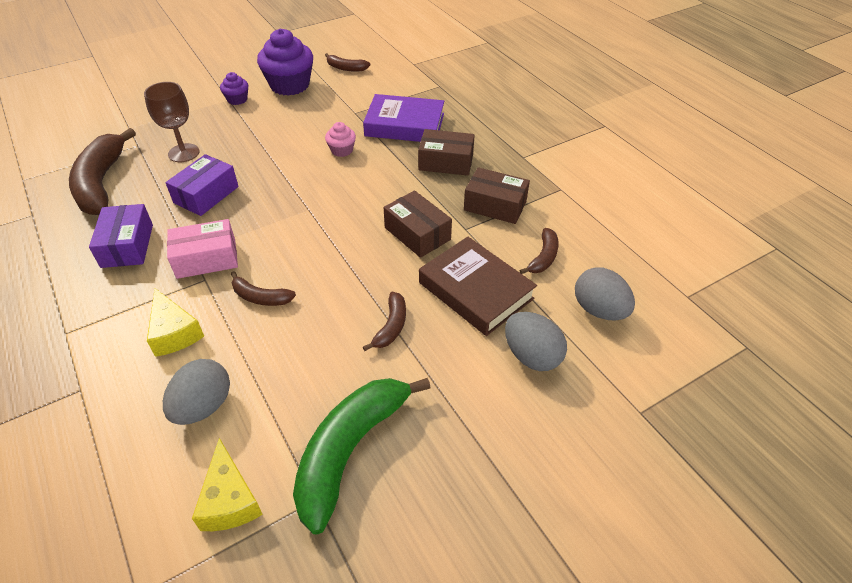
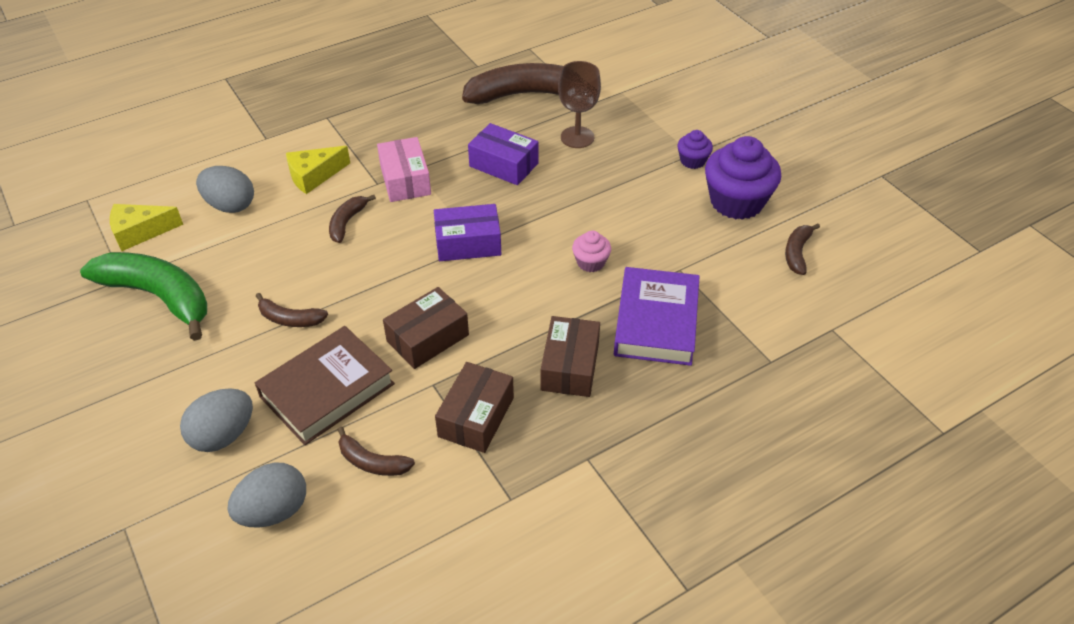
camera: 90 degrees right, 0 degrees up
(127, 245) = (429, 128): purple box -> purple box (468, 243)

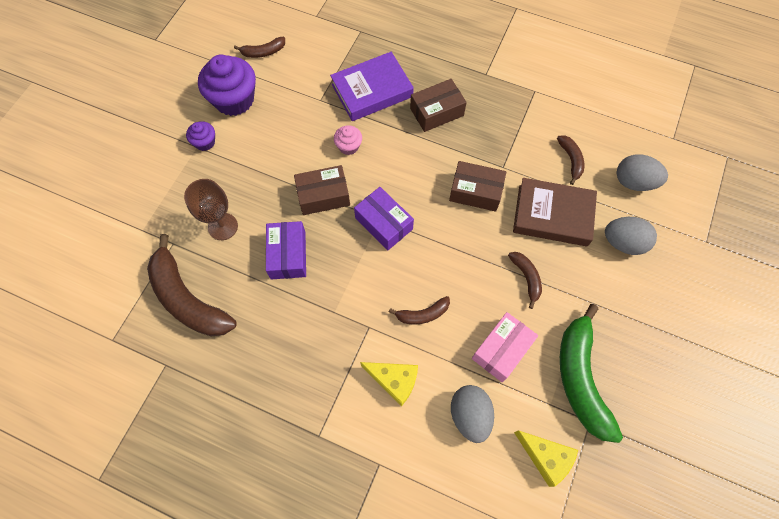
camera: 125 degrees left, 20 degrees up
(405, 180) = (351, 310): pink box -> pink box (502, 350)
(476, 417) = (505, 133): brown box -> brown box (323, 195)

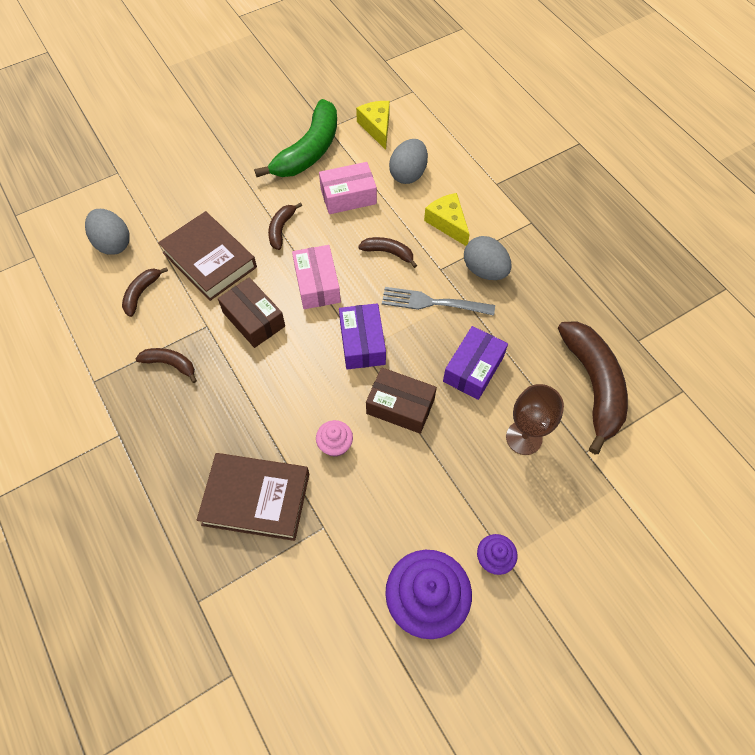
camera: 145 degrees left, 5 degrees down
(263, 52) = (343, 657): brown banana -> brown banana (170, 364)
(353, 291) = (433, 302): none -> grey fork
(372, 90) = (256, 499): purple book -> brown book
(436, 112) = (212, 424): brown box -> none
(455, 248) = (317, 284): none -> pink box
(623, 243) = (179, 208): grey egg -> grey egg (484, 270)

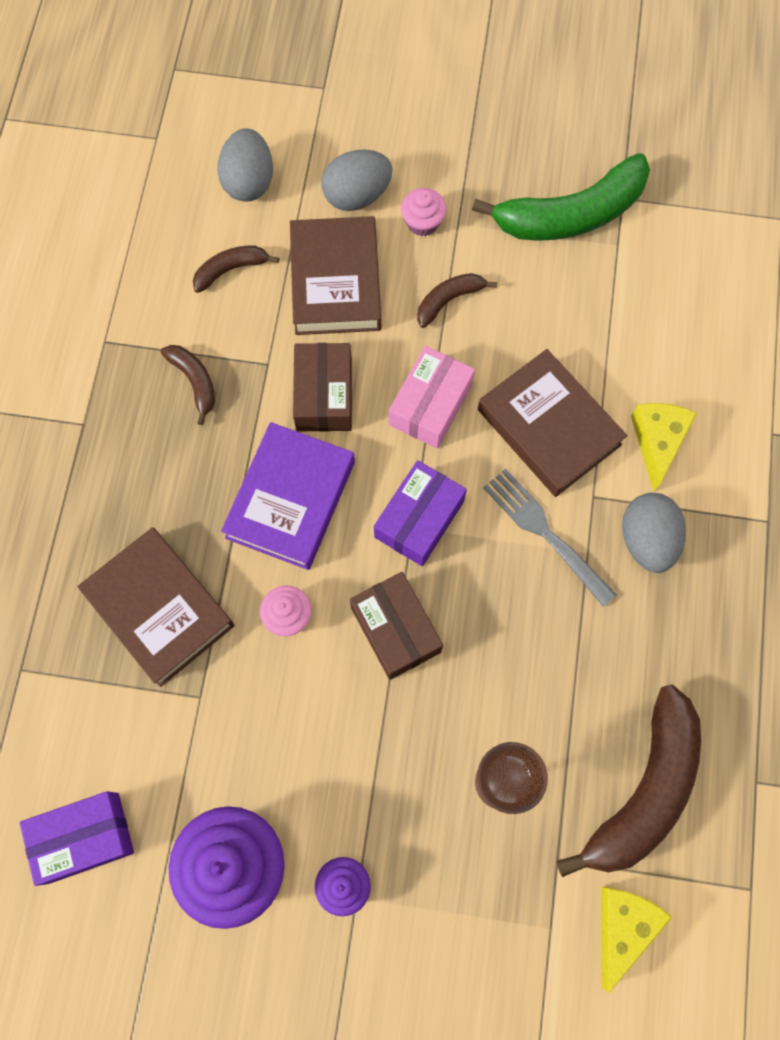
camera: 40 degrees right, 10 degrees up
(233, 202) = (422, 222): none -> pink cupcake
(282, 384) = (290, 499): none -> purple book
(348, 196) = (565, 314): pink box -> none
(376, 127) = (685, 240): yellow cheese -> yellow cheese (622, 926)
(388, 253) = (549, 427): brown banana -> brown book
(408, 174) = (668, 337): grey egg -> grey egg (357, 196)
(473, 369) = (518, 653): purple box -> purple box (84, 837)

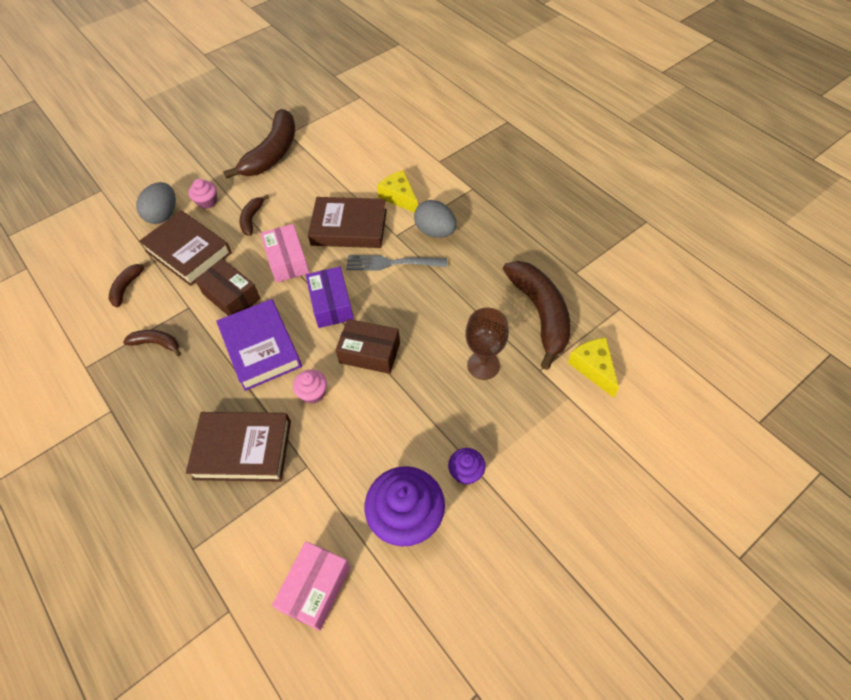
camera: 45 degrees left, 15 degrees down
(84, 837) = (315, 588): purple box -> pink box
(249, 182) = (99, 248): grey egg -> none
(571, 214) = (272, 153): green banana -> brown banana

